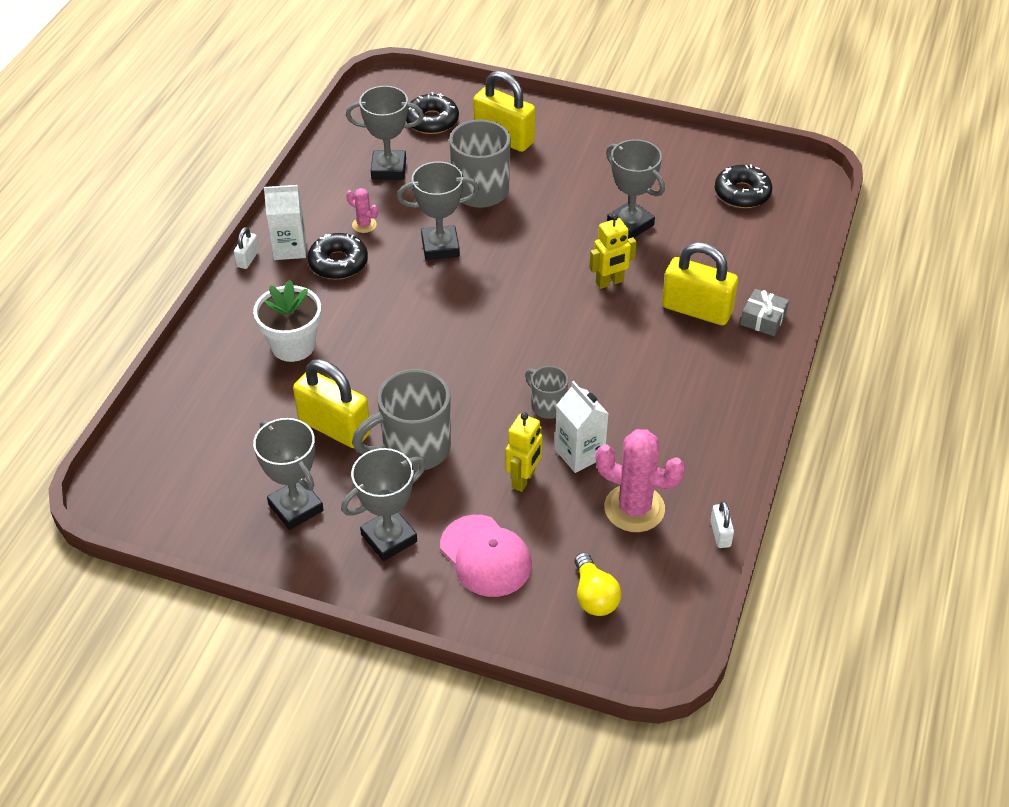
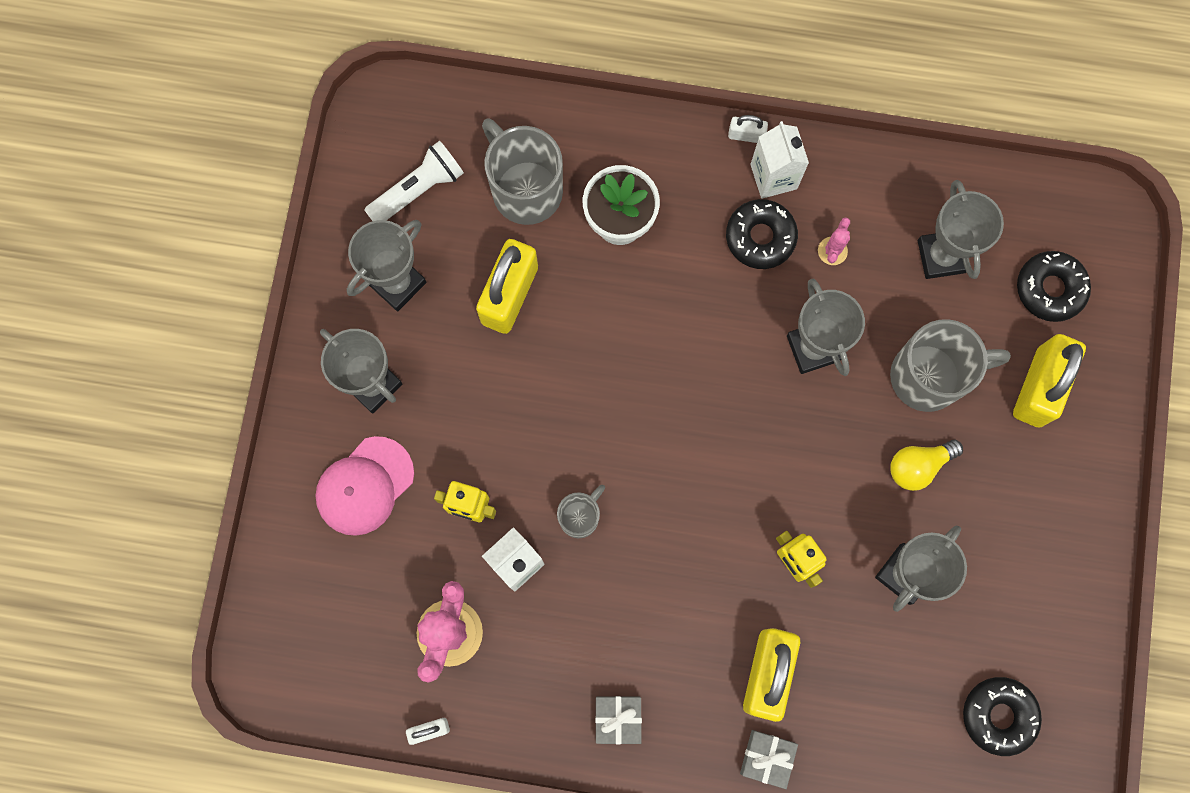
camera: 80 degrees right, 30 degrees up
(210, 481) = (418, 190): none -> white flashlight
(413, 449) = (494, 384): grey mug -> grey mug (525, 189)
(594, 596) = (331, 604): yellow light bulb -> yellow light bulb (918, 466)
(723, 404) = (618, 719): none -> grey gift

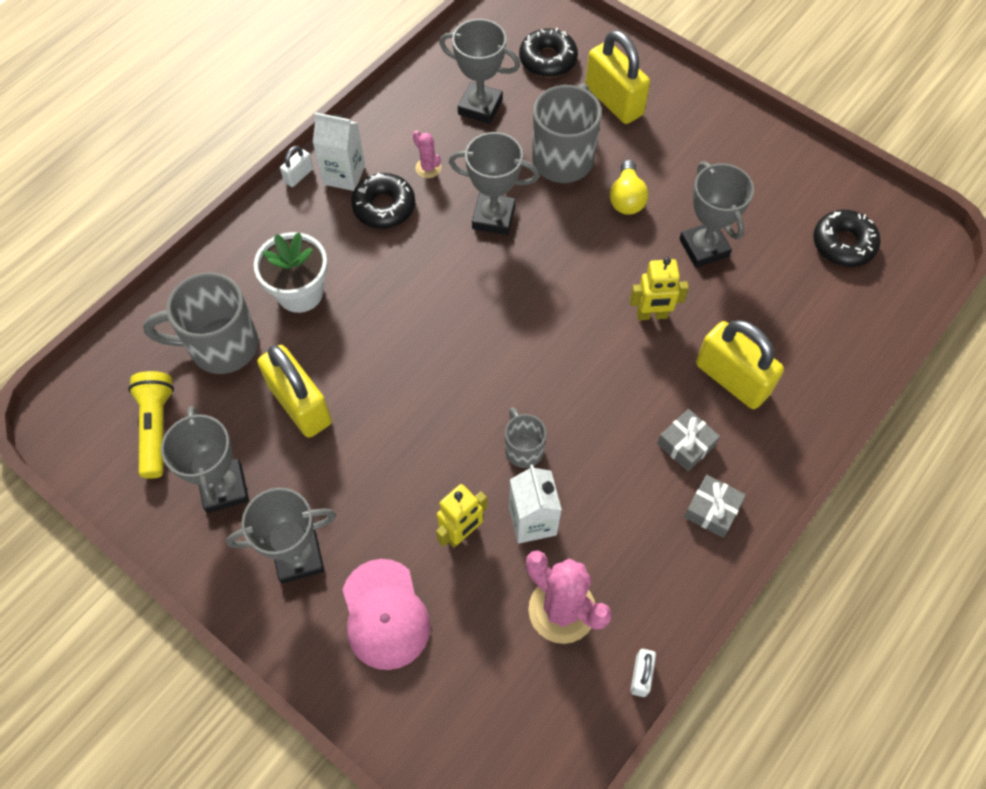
camera: 60 degrees left, 15 degrees down
(418, 190) = (157, 428): white flashlight -> yellow flashlight
(767, 758) = (800, 414): grey gift -> grey gift (686, 444)

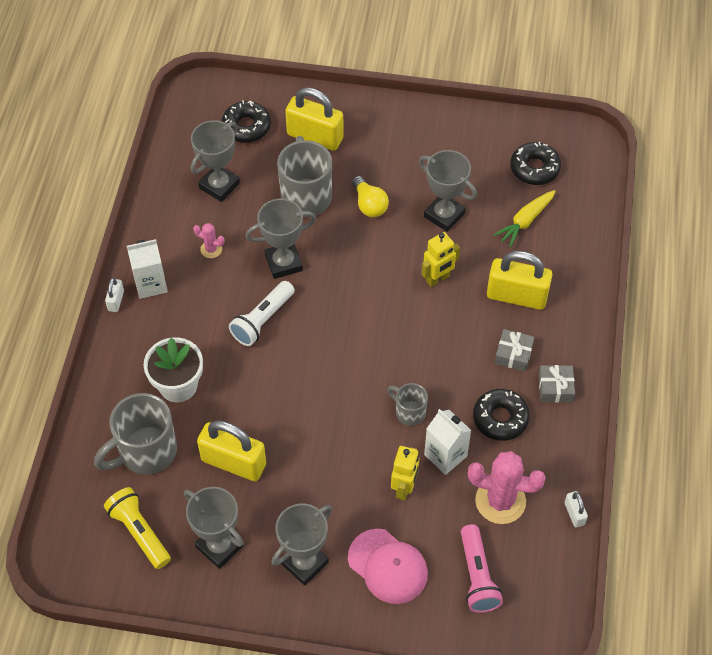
camera: 30 degrees left, 5 degrees down
(384, 207) = (197, 293): black donut -> black donut (500, 418)
(431, 267) = (262, 320): none -> white flashlight
(477, 685) = (477, 576): none -> pink flashlight
(480, 107) = (219, 186): grey trophy -> grey trophy turned 45 degrees counterclockwise
(794, 299) = (525, 222): none -> yellow carrot

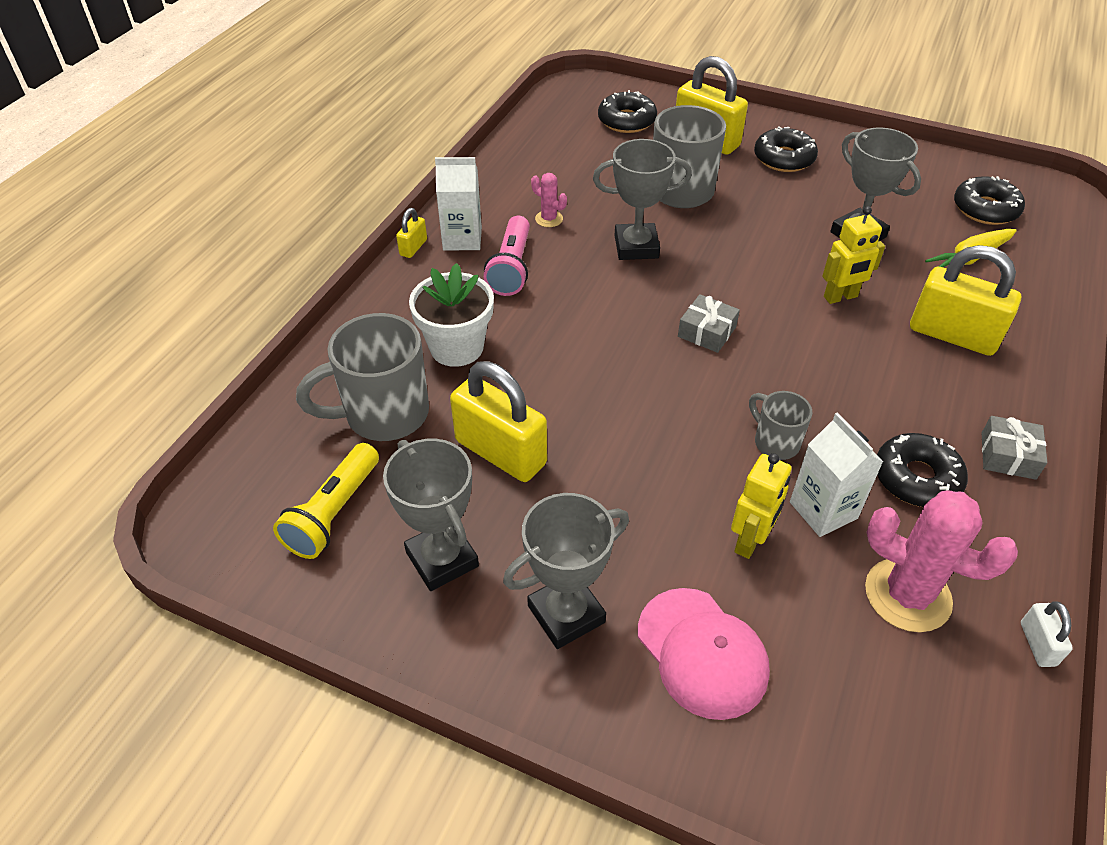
camera: 15 degrees right, 10 degrees down
(116, 301) = (413, 247): white padlock -> yellow padlock
(140, 532) = (333, 513): yellow flashlight -> yellow flashlight turned 135 degrees counterclockwise
(219, 186) = (578, 164): grey trophy -> none
(262, 320) = (591, 299): white flashlight -> none
(369, 204) = (760, 209): yellow light bulb -> none
(379, 145) = (784, 158): none -> black donut
(477, 576) = (855, 706): pink flashlight -> pink flashlight (511, 268)
(513, 354) = (943, 401): grey gift -> grey gift (707, 332)

